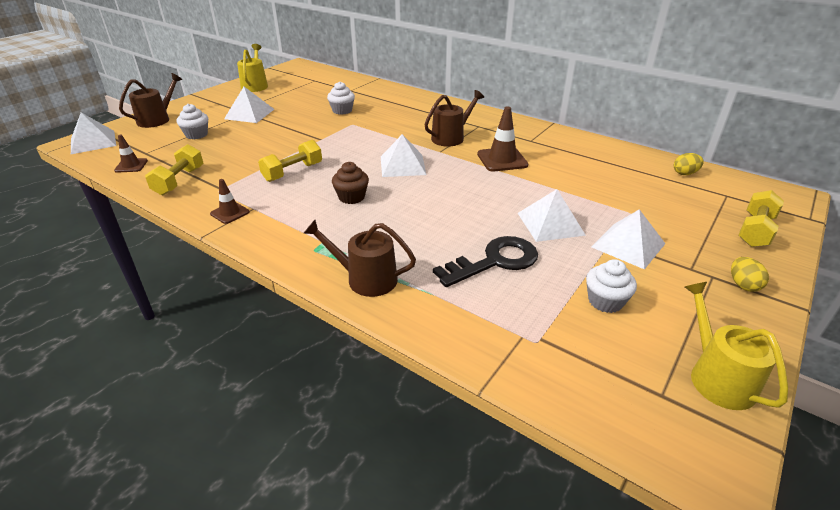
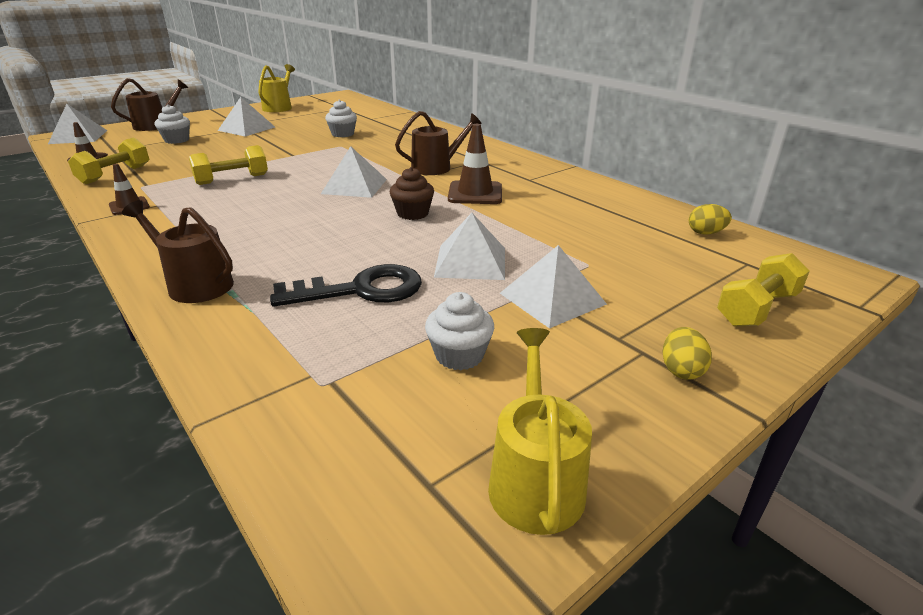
camera: 15 degrees right, 5 degrees down
(351, 197) = (267, 208): brown cupcake -> brown cupcake (412, 213)

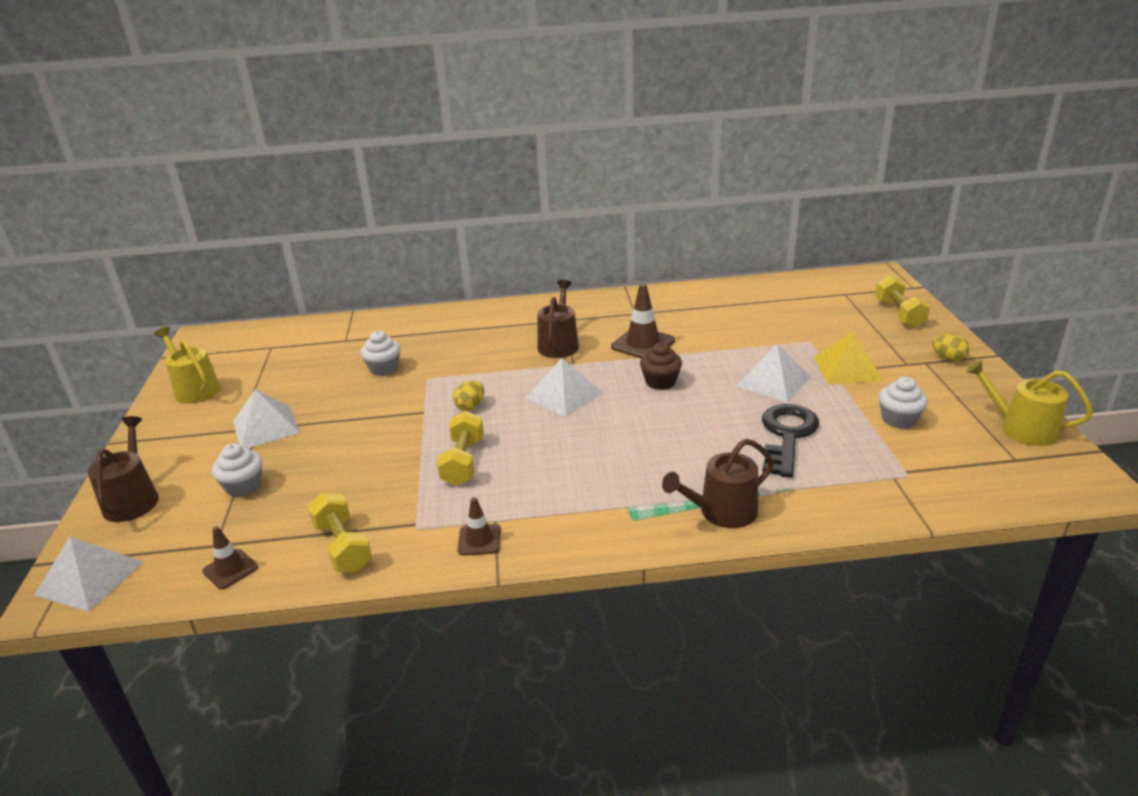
camera: 55 degrees left, 0 degrees up
(552, 298) = (848, 368): white pyramid -> yellow pyramid
(705, 233) = (793, 288): yellow egg -> yellow egg (470, 406)

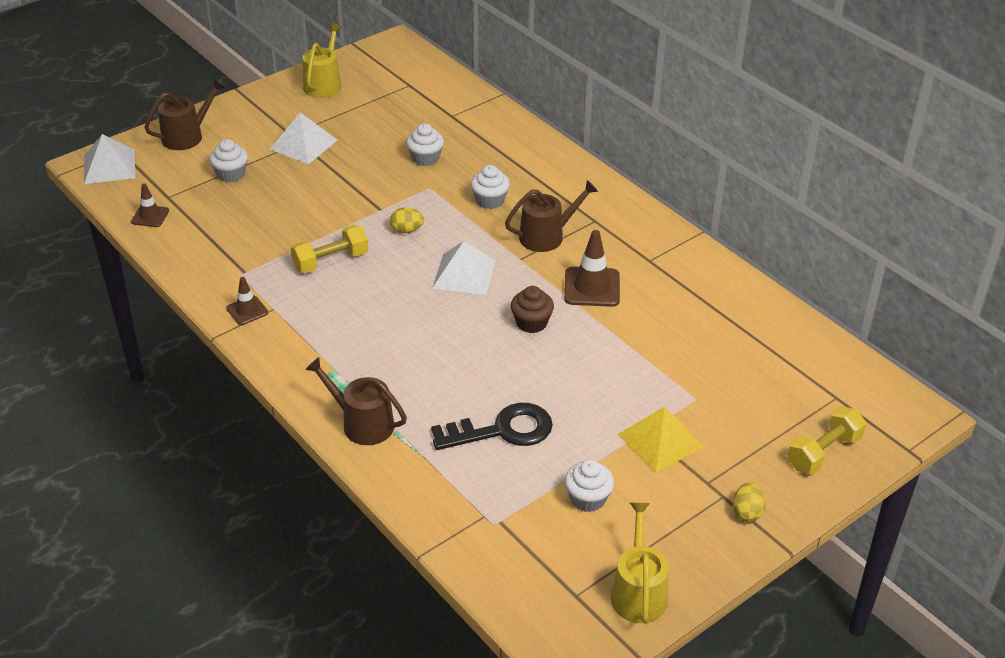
camera: 55 degrees right, 10 degrees up
(343, 546) = (200, 252): yellow dumbbell -> none
(482, 355) = (490, 200): none -> white cupcake
(773, 381) = (592, 395): white pyramid -> none

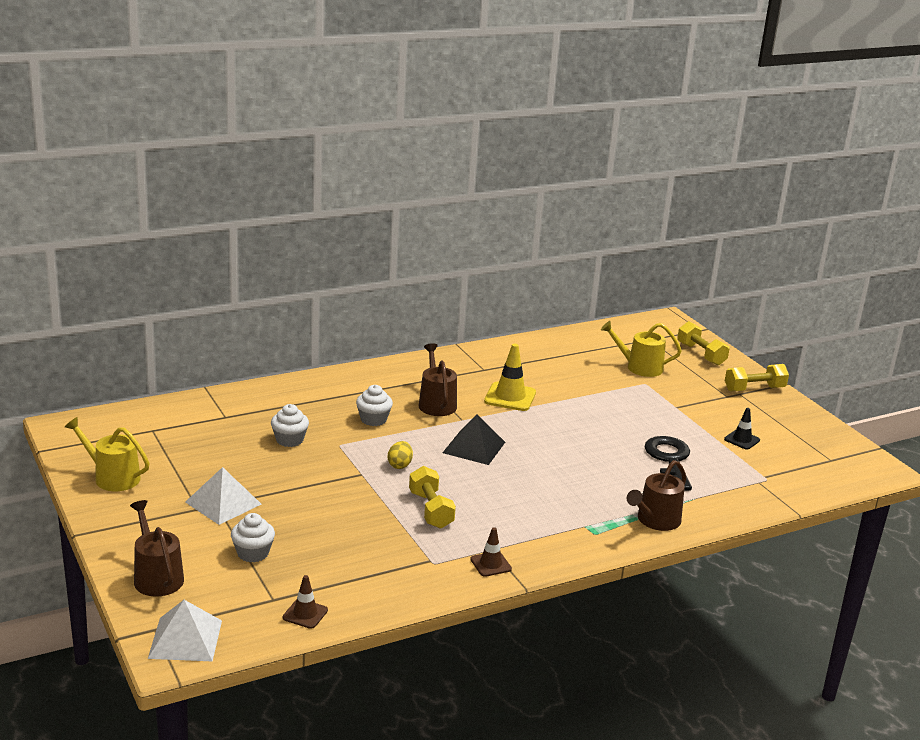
camera: 80 degrees left, 15 degrees down
(464, 274) = (474, 447): white pyramid -> black pyramid
(531, 323) = (547, 428): brown cupcake -> none
(588, 499) = (742, 440): white cupcake -> black traffic cone
(592, 287) = (510, 397): brown traffic cone -> yellow traffic cone
(638, 592) = (826, 438): yellow watering can -> yellow watering can (640, 367)
(660, 440) = (685, 404): yellow pyramid -> none
(747, 512) = (754, 389): yellow egg -> yellow dumbbell

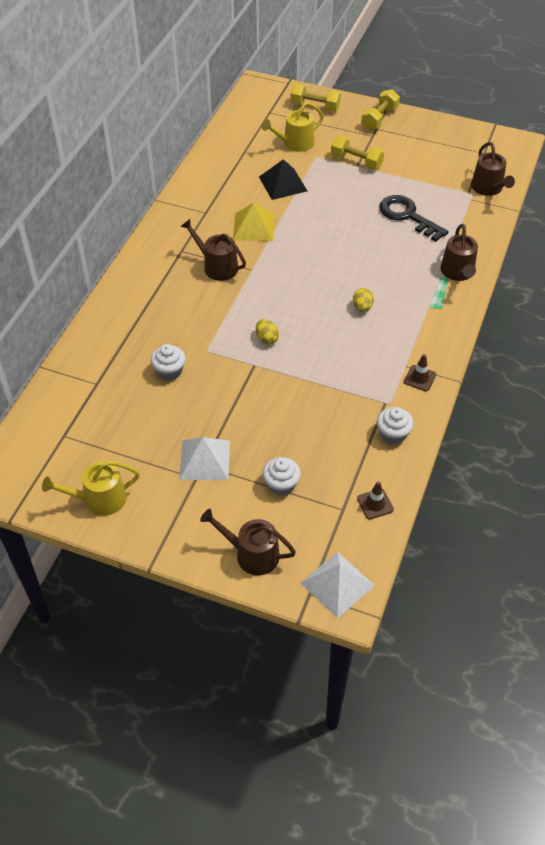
camera: 40 degrees left, 25 degrees up
(373, 419) = (197, 311): white cupcake -> white cupcake (393, 434)
(431, 510) = (333, 362): yellow dumbbell -> yellow dumbbell (356, 161)
(474, 447) = (289, 288): black pyramid -> black pyramid (283, 183)
(510, 397) = (254, 227): yellow traffic cone -> yellow pyramid
(518, 492) = (362, 307): none -> yellow egg
(742, 440) = (423, 169): black traffic cone -> none
(792, 484) = (488, 188): none -> brown watering can

